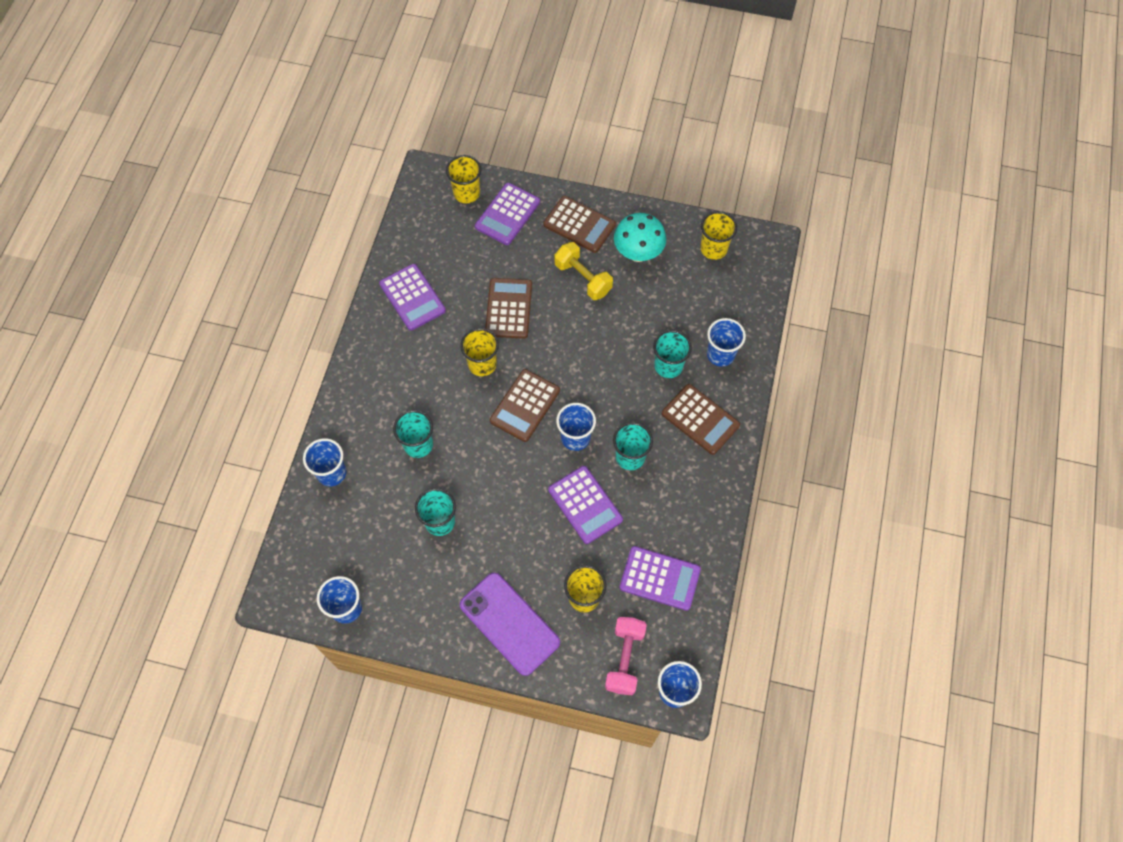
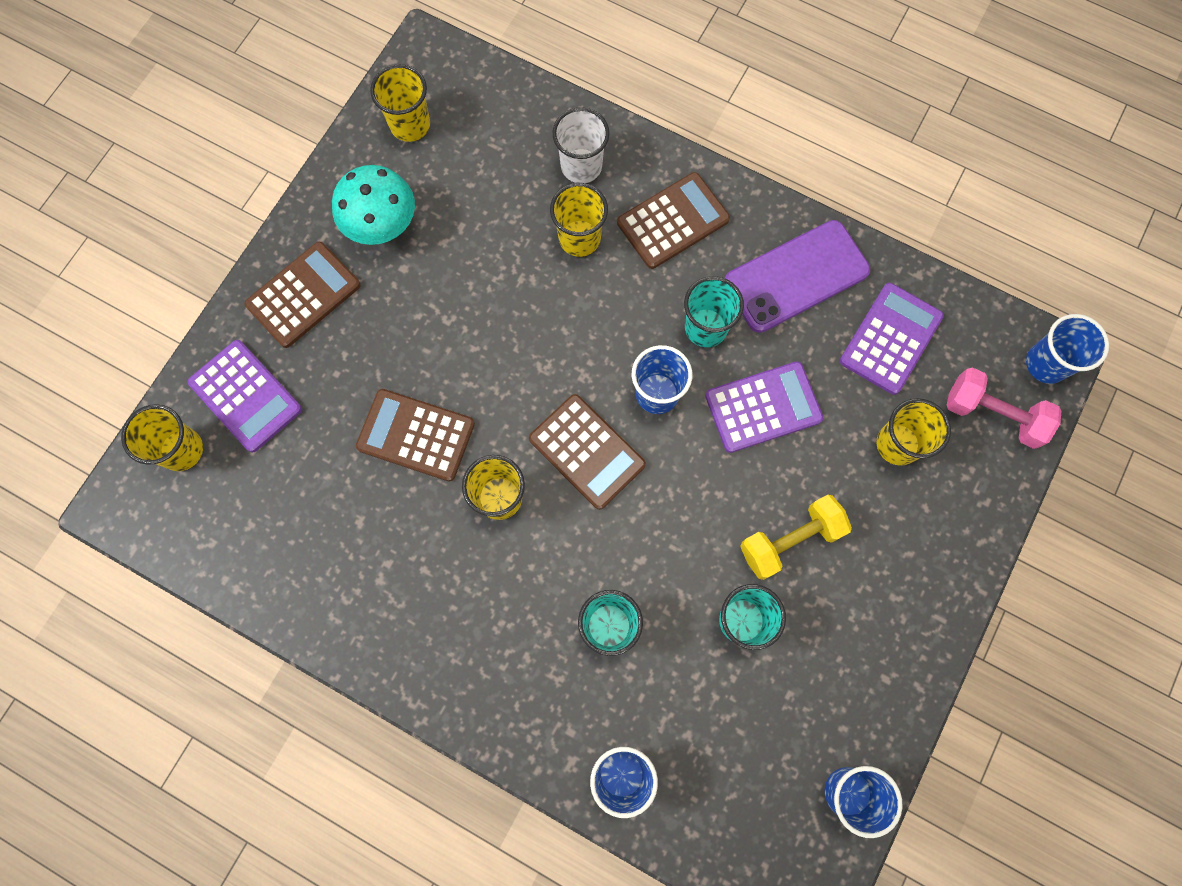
camera: 75 degrees left, 10 degrees up
(412, 297) = (347, 580): purple calculator -> none
(509, 624) = (916, 555): purple phone -> purple phone (796, 277)
(583, 278) = (399, 314): yellow dumbbell -> yellow dumbbell (790, 540)
(668, 366) = (579, 238): turquoise cup -> yellow cup
(720, 354) = (581, 166): blue cup -> white cup

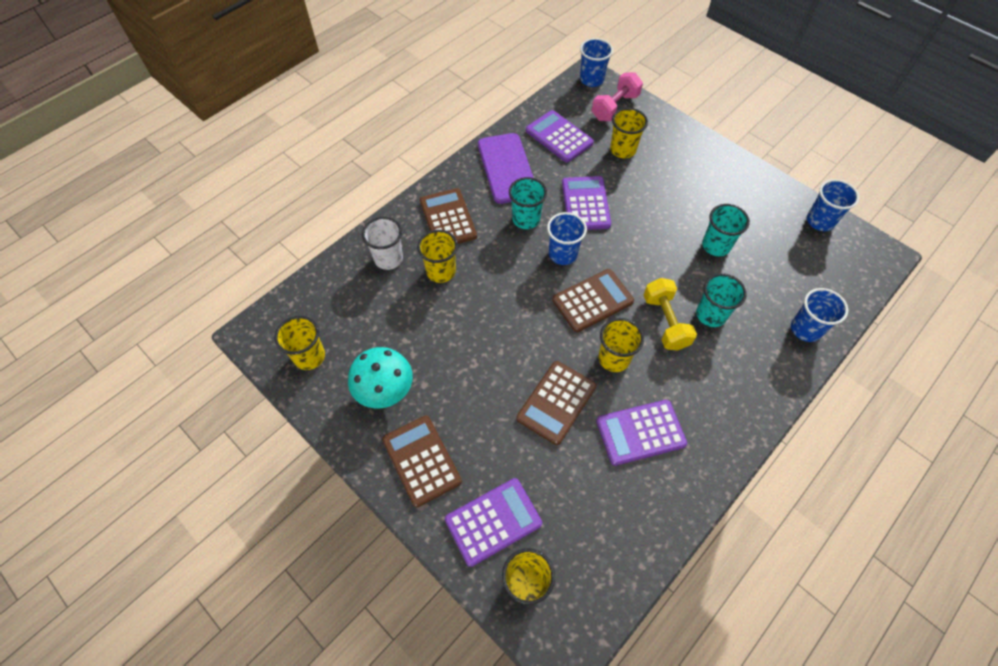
camera: 75 degrees left, 15 degrees down
(397, 551) = (640, 432): none -> purple calculator
(790, 540) = (670, 211): yellow dumbbell -> yellow dumbbell (665, 322)

